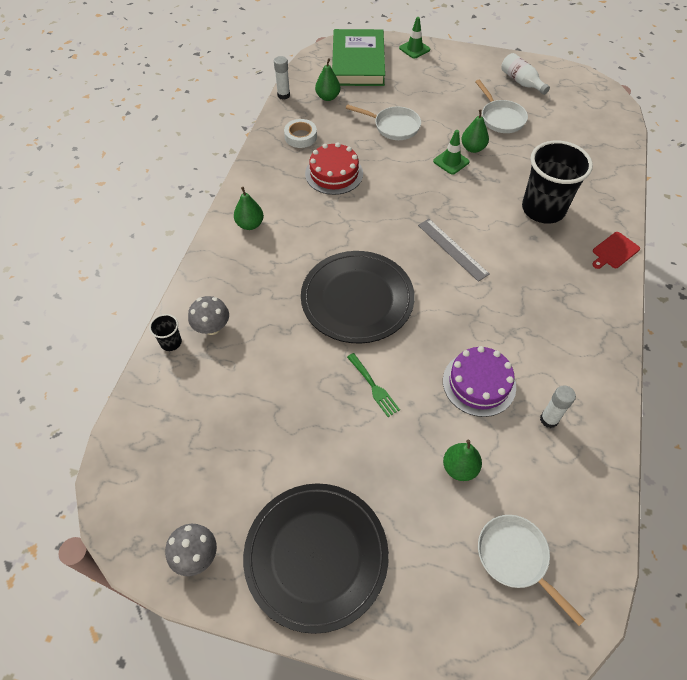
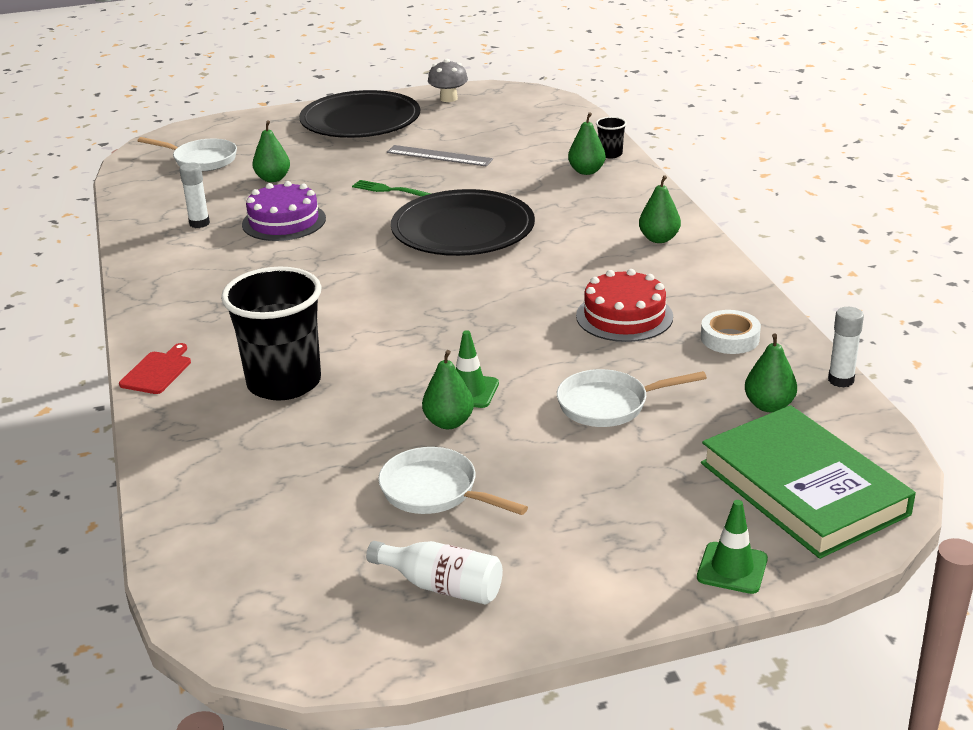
camera: 150 degrees right, 25 degrees down
(212, 327) = (586, 171): grey mushroom -> green pear
(452, 249) = (387, 300): grey ruler -> grey ruler (439, 156)

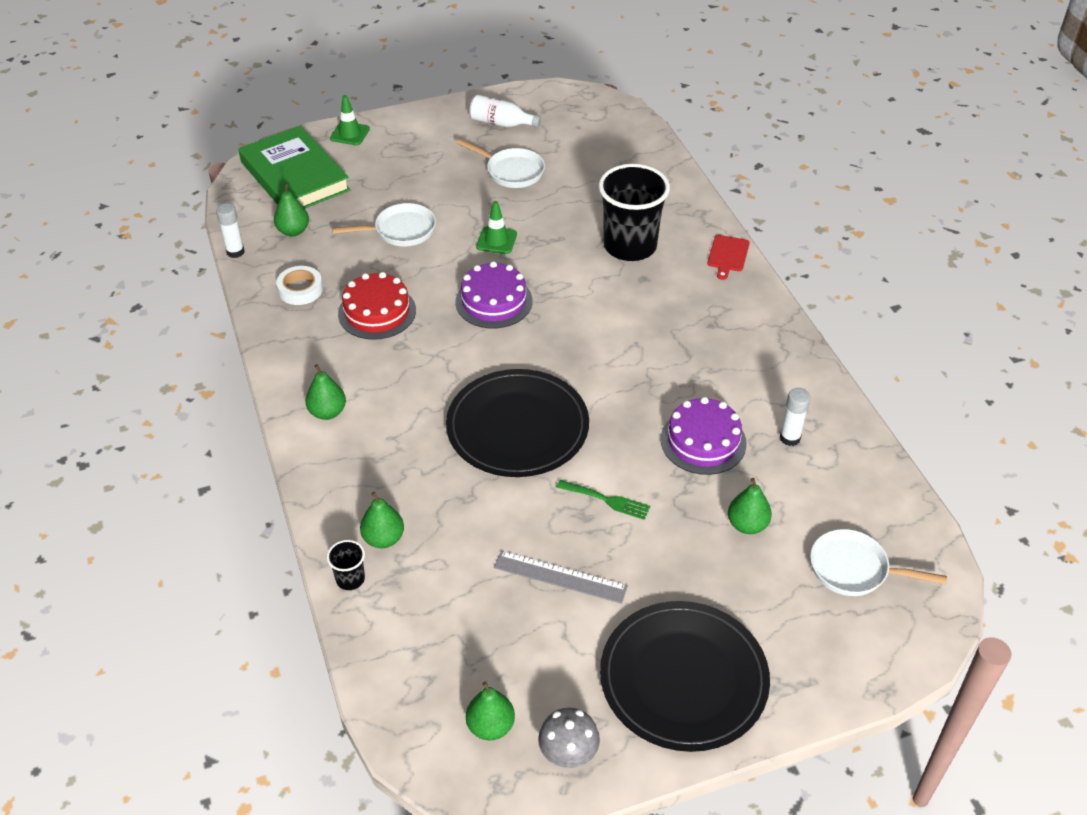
camera: 175 degrees right, 15 degrees up
(449, 422) = (508, 216): green pear -> green pear (490, 726)
(478, 325) = (494, 301): none -> purple cake

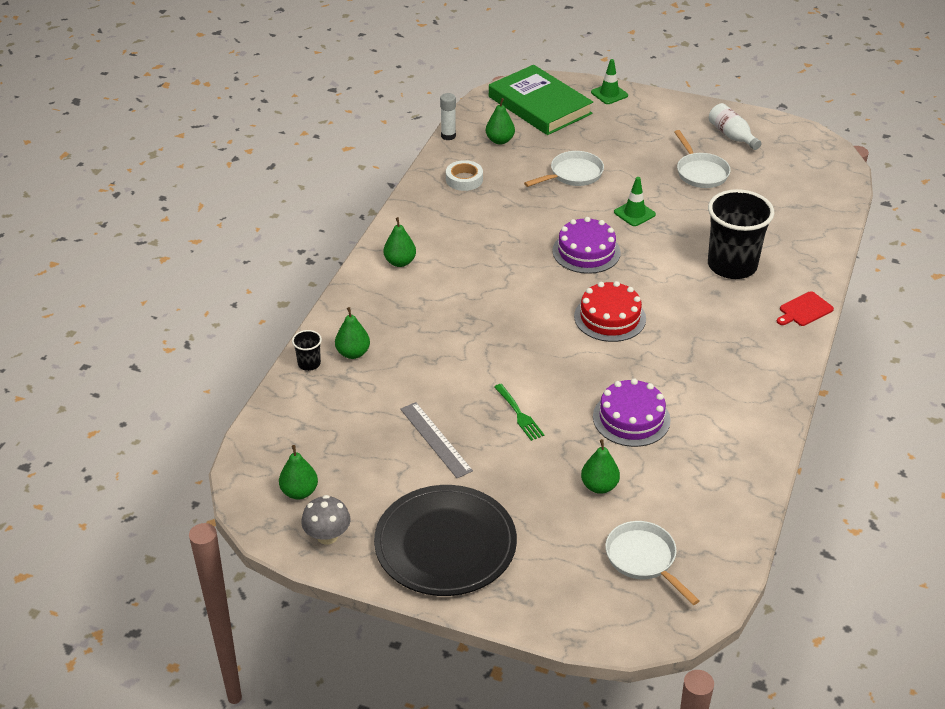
camera: 40 degrees right, 5 degrees down
(294, 176) = (539, 105): green book -> green book turned 45 degrees counterclockwise
(377, 312) = (498, 218): red cake -> red cake (610, 317)
(401, 231) = (573, 174): white pan -> white pan turned 60 degrees counterclockwise
(517, 427) = (511, 337): black plate -> none
(790, 438) = (700, 453): white glue stick -> none

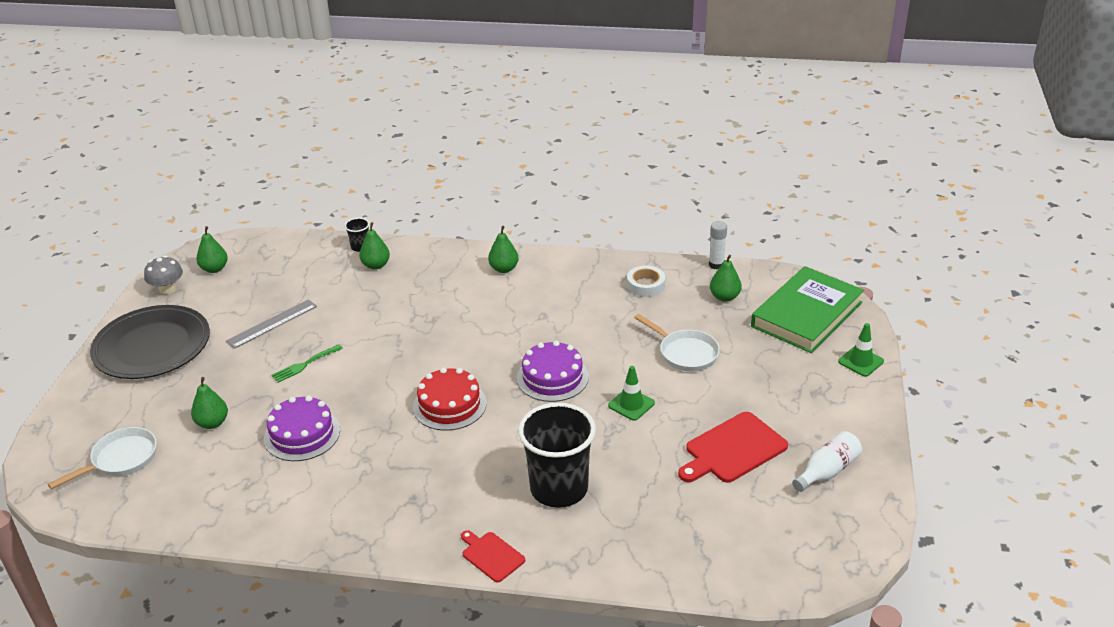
camera: 80 degrees right, 5 degrees down
(700, 172) = (733, 449): white pan -> red cutting board

